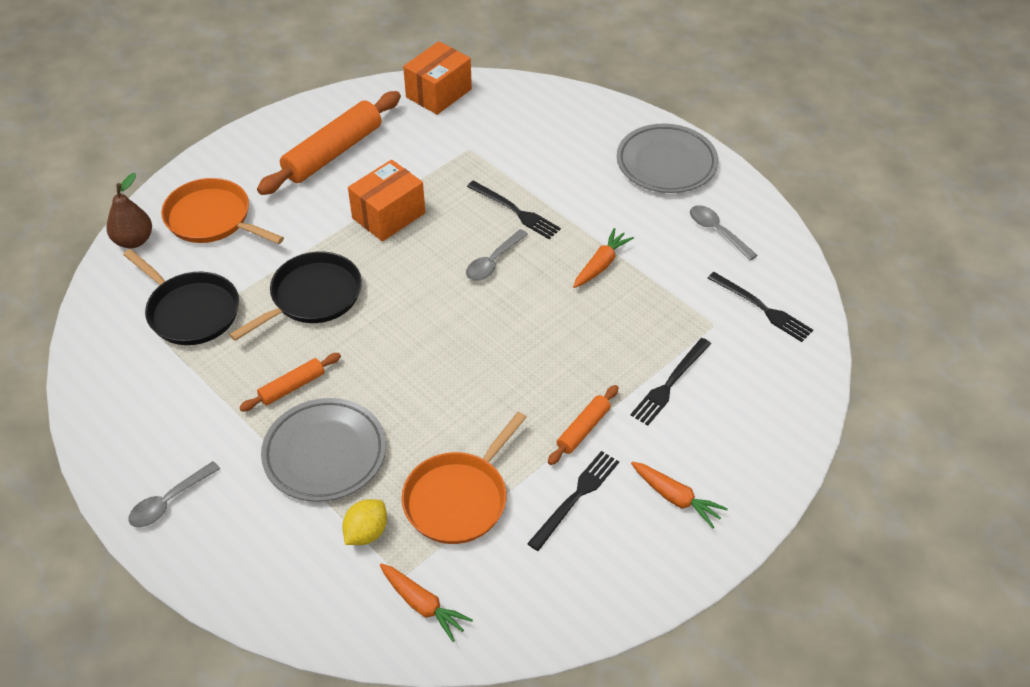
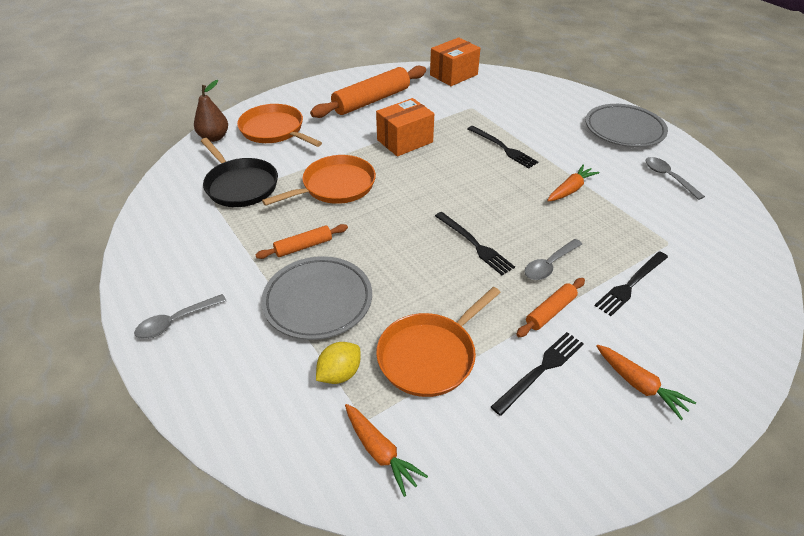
camera: 10 degrees right, 5 degrees down
(312, 297) = (335, 186): black pan -> orange pan
(493, 262) = (482, 178): grey spoon -> grey spoon (549, 265)
(762, 308) = (712, 236): black fork -> black fork (474, 244)

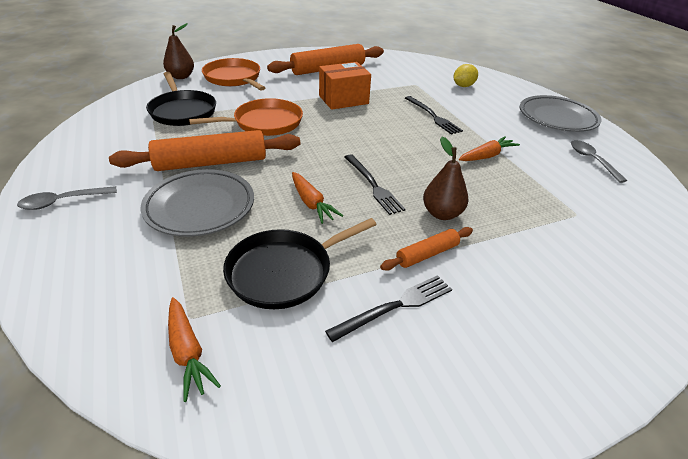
camera: 10 degrees right, 5 degrees down
(303, 246) = (211, 162): orange rolling pin -> orange rolling pin, size x1.97
(339, 374) = (186, 271): yellow lemon -> yellow lemon (463, 86)
(430, 355) = (284, 271): orange pan -> black pan
(453, 75) = (409, 60): orange box -> none
(549, 265) = (442, 214): grey spoon -> brown pear
(631, 284) = (524, 244): black fork -> none
(639, 385) = (502, 342): orange carrot -> orange carrot (311, 203)

